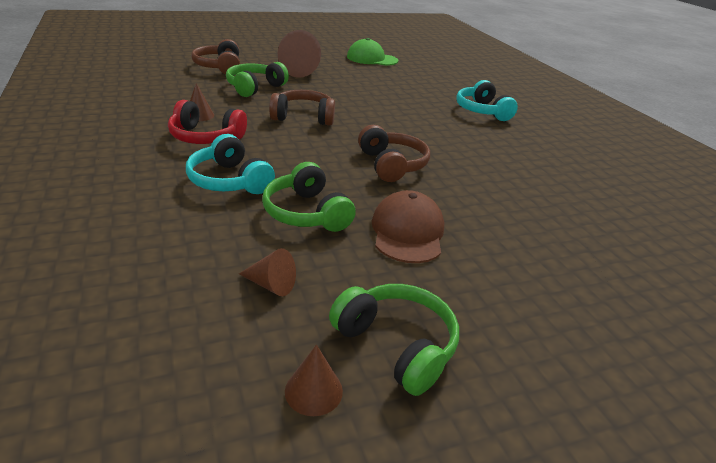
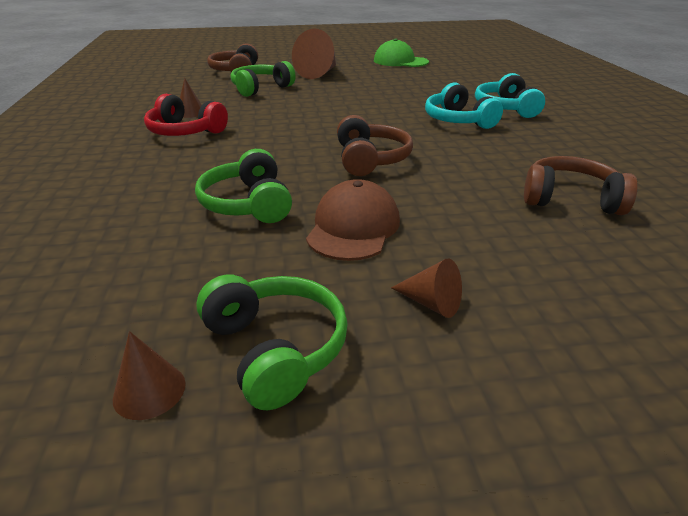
camera: 15 degrees right, 0 degrees up
(229, 181) = (184, 171): turquoise headphones -> turquoise headphones (458, 120)
(271, 284) = (168, 273): brown cone -> brown cone (431, 303)
(303, 117) = (296, 114): brown headphones -> brown headphones (570, 199)

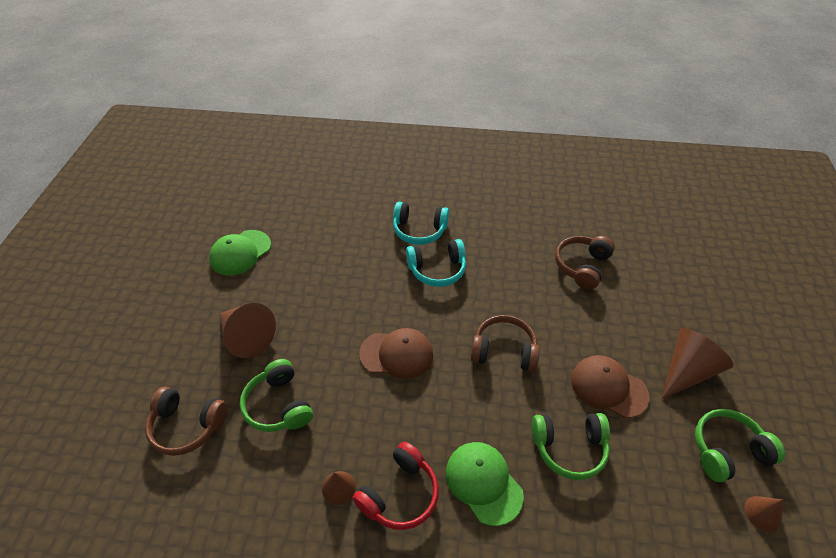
camera: 75 degrees left, 15 degrees up
(198, 162) = (483, 483): none -> green cap
(333, 116) = (397, 354): none -> brown cap
(431, 303) = (687, 371): brown cone -> brown cone, size x1.95

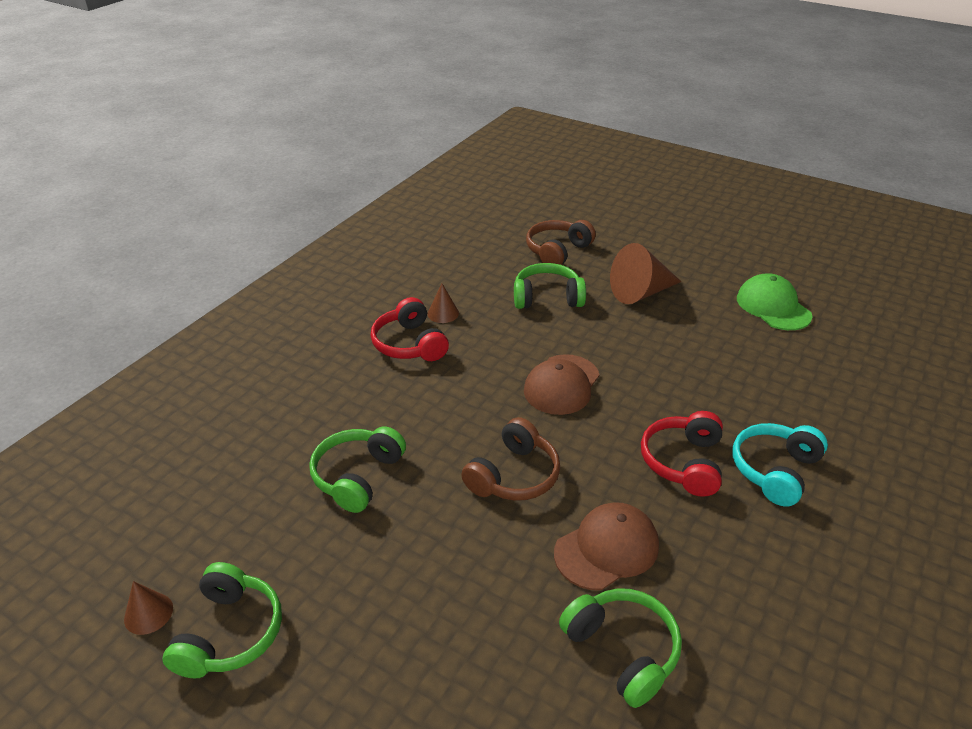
camera: 115 degrees right, 10 degrees down
(437, 270) = (683, 462): turquoise headphones -> red headphones
(483, 483) = (377, 397): green cap -> none
(582, 266) = (622, 650): brown headphones -> green headphones
(608, 387) = (397, 555): brown cap -> brown cap (607, 549)
(687, 371) = (355, 670): brown cone -> none

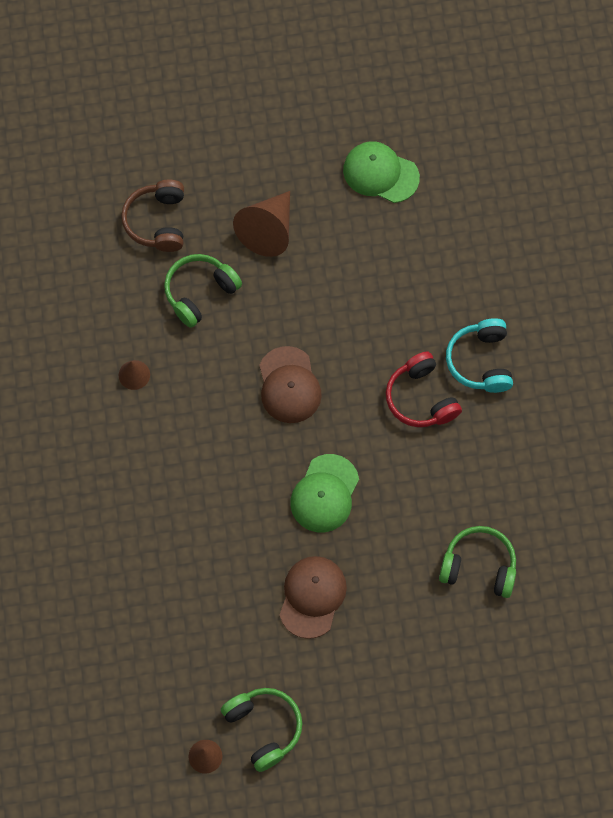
camera: 40 degrees left, 30 degrees up
(357, 476) = (226, 573): green headphones -> none
(409, 344) = (141, 429): red headphones -> none
(514, 475) = (324, 493): brown headphones -> green cap
(607, 549) = (423, 506): brown cap -> brown cap (312, 597)

